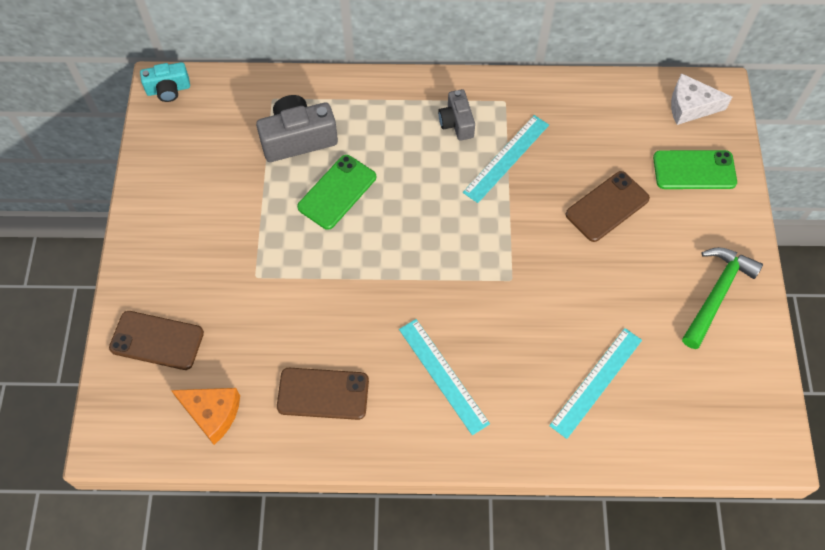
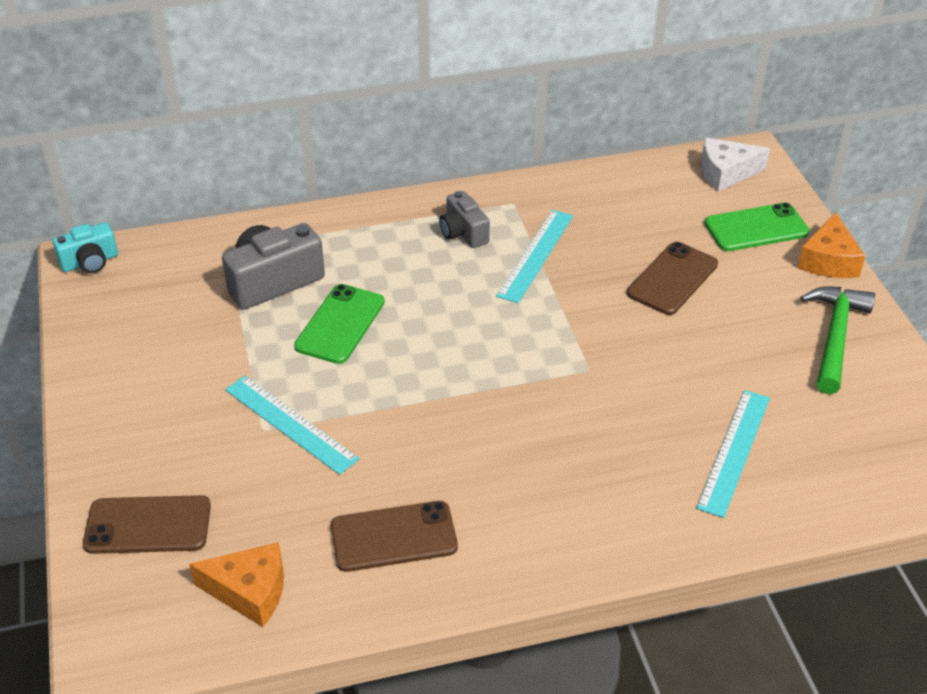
camera: 15 degrees left, 20 degrees down
(443, 375) = (542, 484): turquoise ruler -> turquoise ruler (290, 424)
(741, 217) = (828, 260): none -> orange cheese

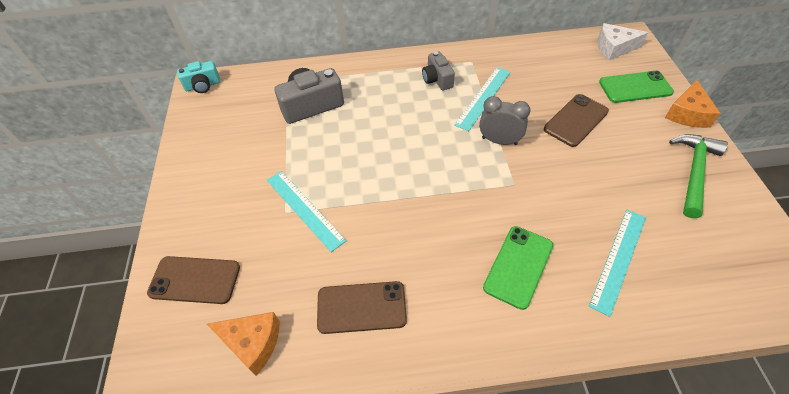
camera: 10 degrees right, 10 degrees up
(340, 324) = (349, 138): green phone -> green phone (518, 266)
(564, 313) = (499, 141): none -> grey clock

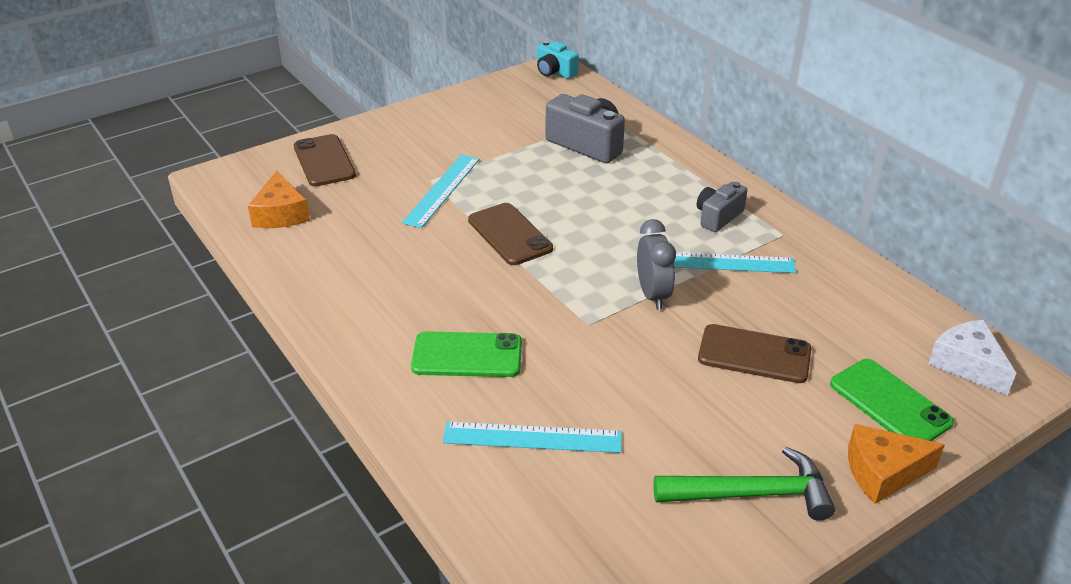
camera: 60 degrees right, 15 degrees down
(361, 307) = (351, 262): brown phone -> brown phone (509, 234)

